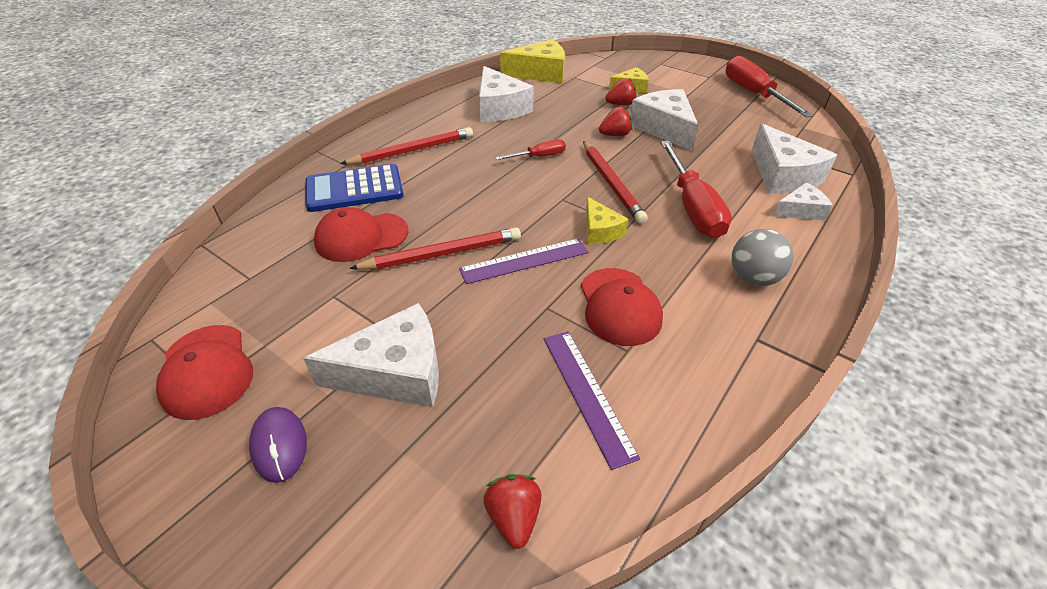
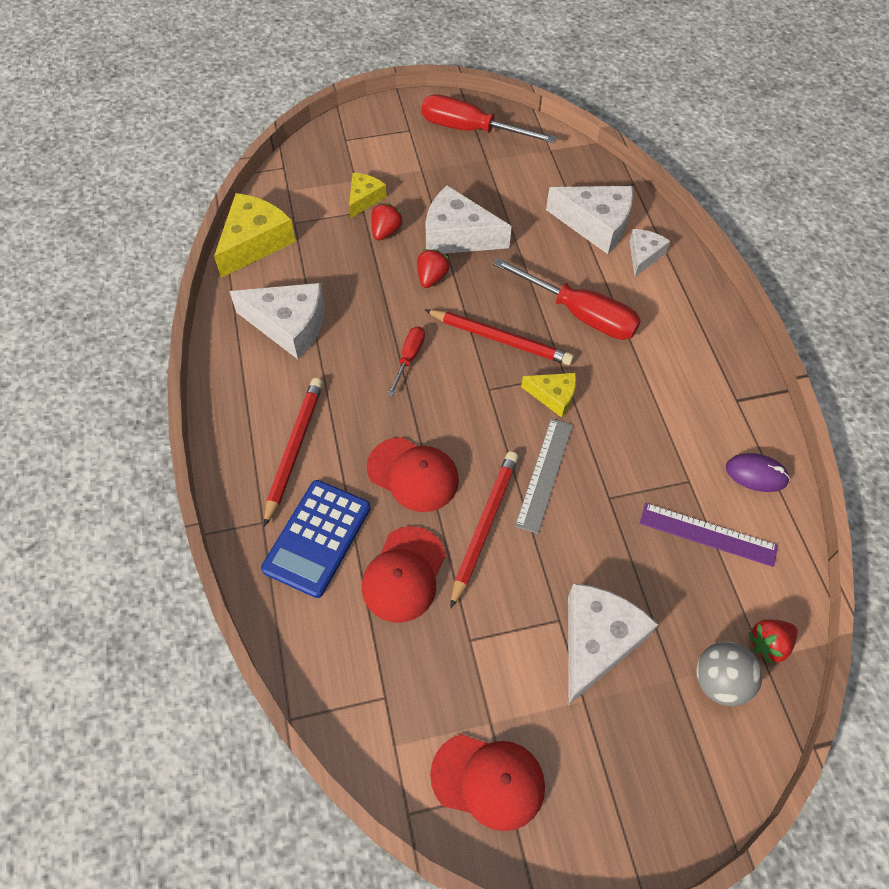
camera: 50 degrees left, 15 degrees up
(279, 445) = (611, 758): purple mouse -> purple mouse (756, 474)
(513, 517) = (768, 644): red strawberry -> red strawberry turned 60 degrees counterclockwise
(524, 261) = (545, 474): purple ruler -> grey ruler
(619, 306) = (645, 452): red cap -> red cap (413, 474)
(753, 278) = (684, 350): grey ball -> grey ball (719, 681)

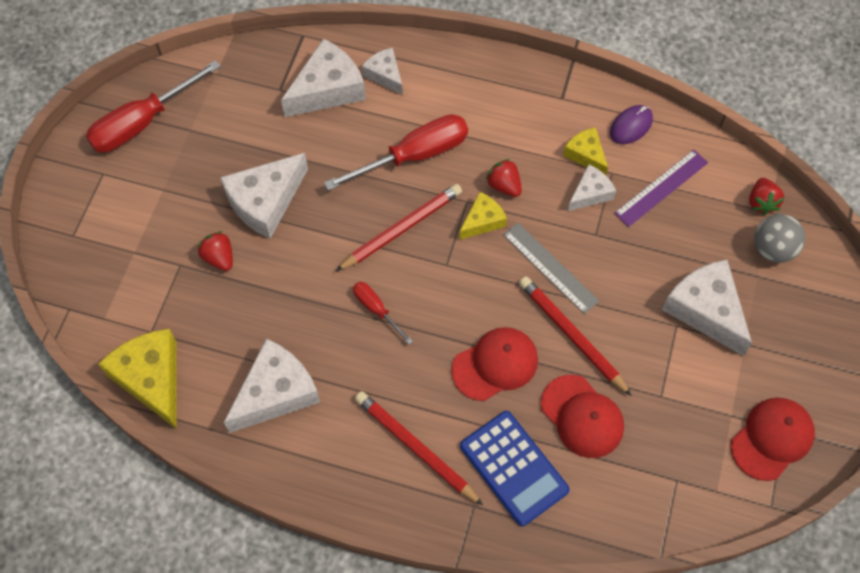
camera: 60 degrees left, 5 degrees up
(364, 199) = (164, 256): yellow cheese -> yellow cheese (586, 155)
(432, 277) = (300, 247): red strawberry -> red strawberry (504, 186)
(651, 472) = (590, 193): none -> white cheese

